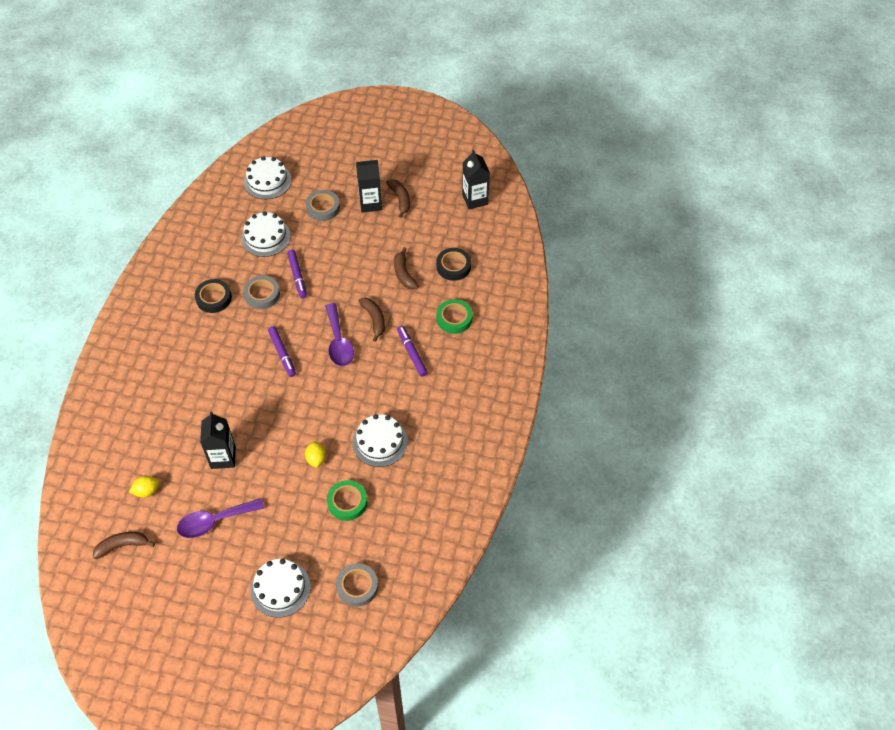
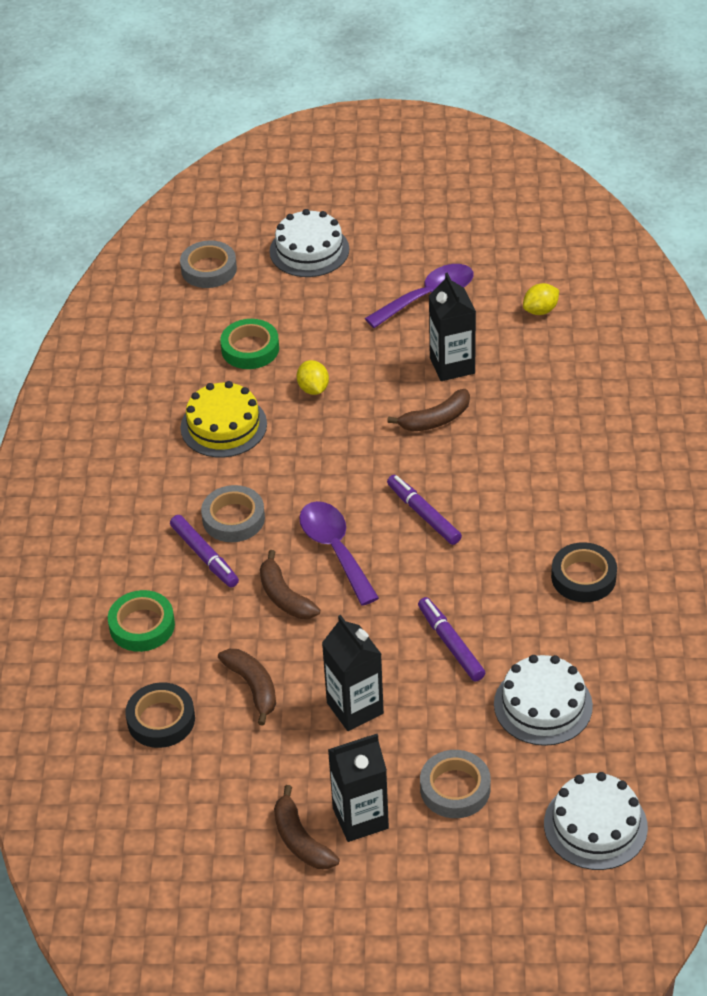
camera: 170 degrees right, 10 degrees down
(123, 546) = (538, 252): brown banana -> brown banana (435, 419)
(262, 294) = (501, 599): grey tape -> grey tape (233, 518)
(380, 442) = (223, 426): white cake -> yellow cake
(475, 199) = (142, 872): black carton -> black carton (355, 708)

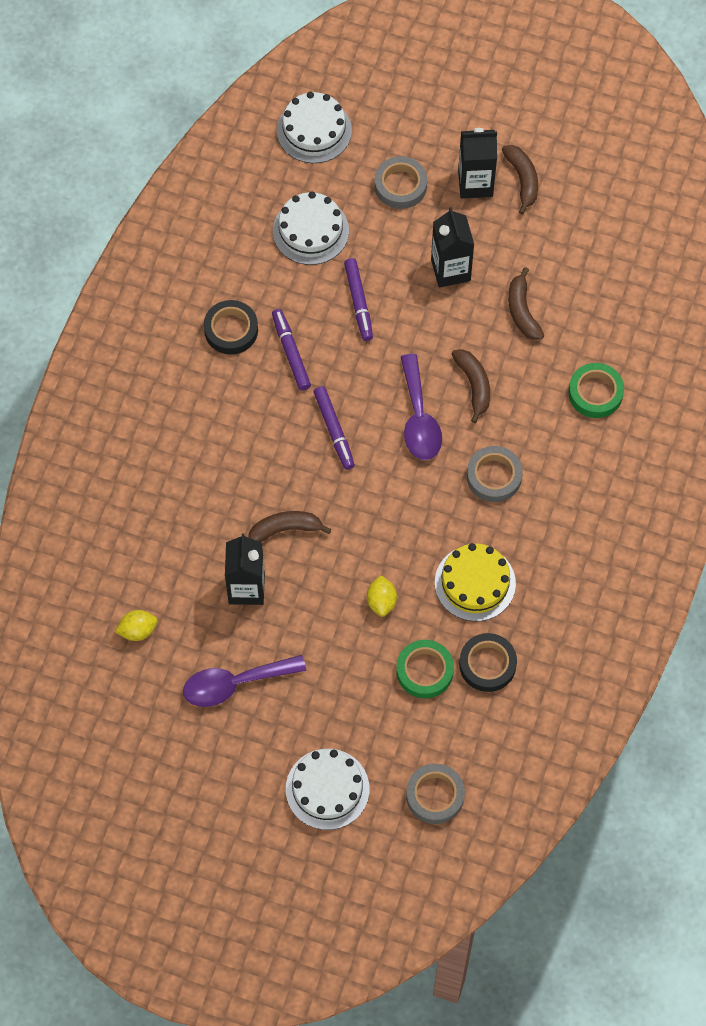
camera: 165 degrees left, 20 degrees up
(161, 720) = (599, 304): black tape -> black tape (487, 664)
(204, 556) = (528, 446): purple marker -> purple marker (291, 353)

